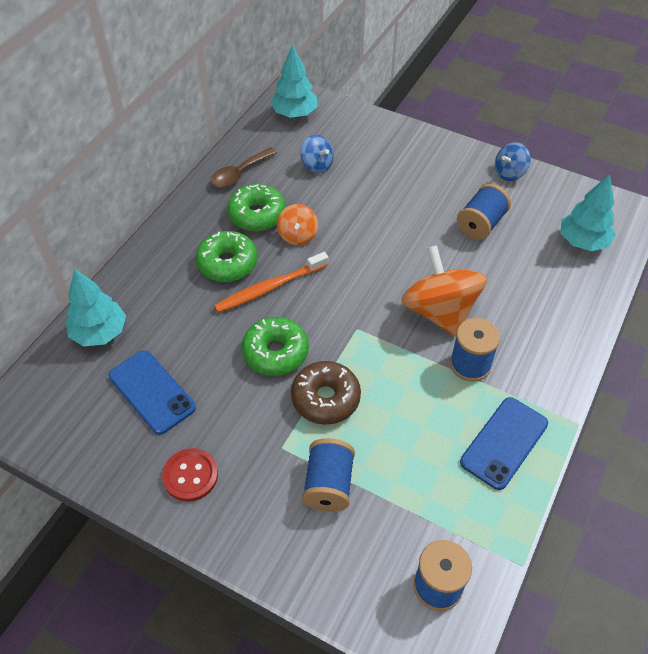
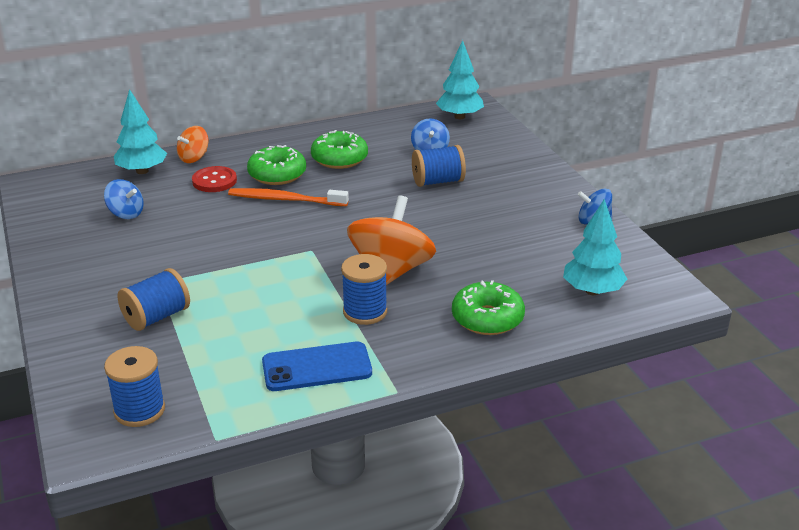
camera: 40 degrees right, 20 degrees down
(152, 392) = (126, 213): blue phone -> blue spinning top
(190, 476) = (83, 264): red button -> red button (214, 181)
(239, 173) = (363, 132): brown spoon -> none
(275, 352) = (234, 234): green donut -> green donut (487, 318)
(298, 235) = (351, 182): orange spinning top -> orange spinning top (194, 158)
(325, 398) = (228, 274): brown donut -> none
(481, 224) = (513, 239): blue spool -> blue spool (438, 181)

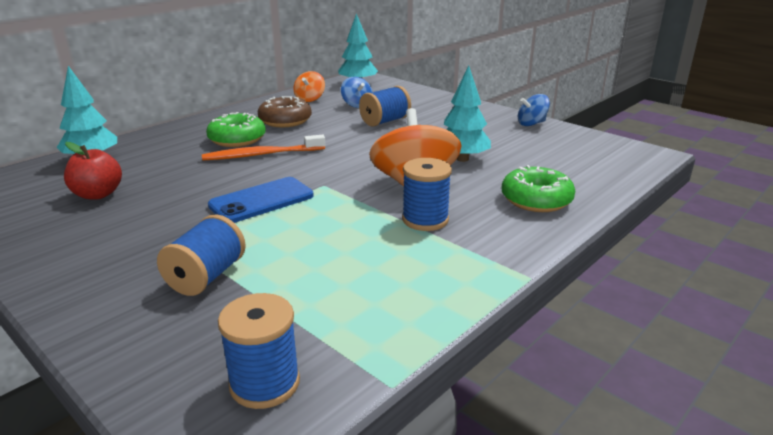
camera: 25 degrees left, 5 degrees down
(126, 213) = (98, 194): blue spinning top -> red apple
(194, 158) = (142, 141): orange spinning top -> orange spinning top (310, 99)
(214, 181) = (178, 154): red button -> none
(317, 367) = (430, 278): blue phone -> blue phone (261, 200)
(339, 159) = (285, 121): green donut -> brown donut
(592, 291) = (589, 164): turquoise tree -> turquoise tree (462, 159)

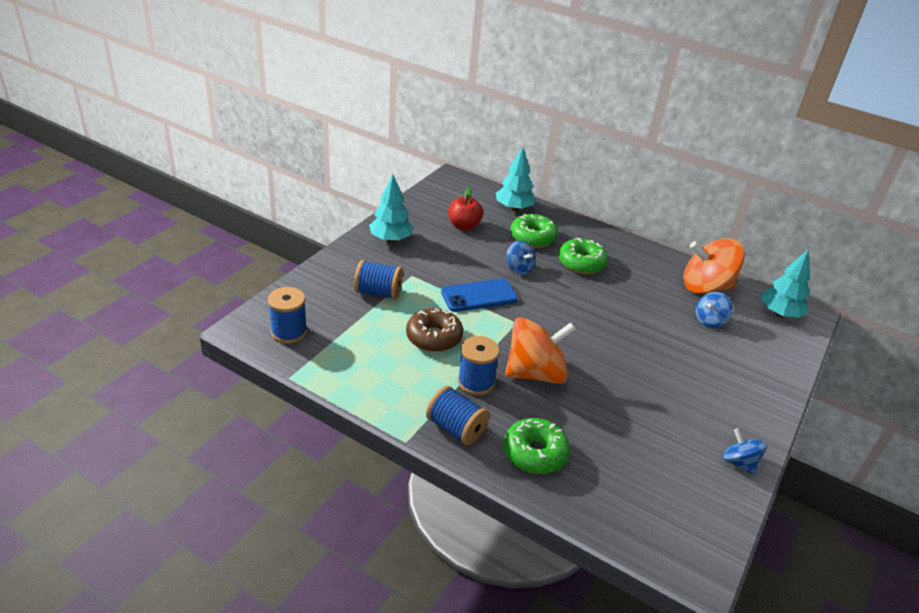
camera: 75 degrees right, 10 degrees up
(167, 156) = (533, 237): none -> green donut
(223, 171) = (519, 269): none -> blue spinning top
(261, 155) = (557, 281): orange toothbrush -> none
(261, 200) = (479, 296): blue phone -> blue phone turned 60 degrees counterclockwise
(285, 121) = (638, 281): brown donut -> brown donut (434, 337)
(310, 99) = (705, 287): orange spinning top -> orange spinning top, size x1.94
(385, 121) = (675, 344): blue spool -> blue spool (456, 428)
(462, 159) = (606, 403): turquoise tree -> turquoise tree (391, 239)

